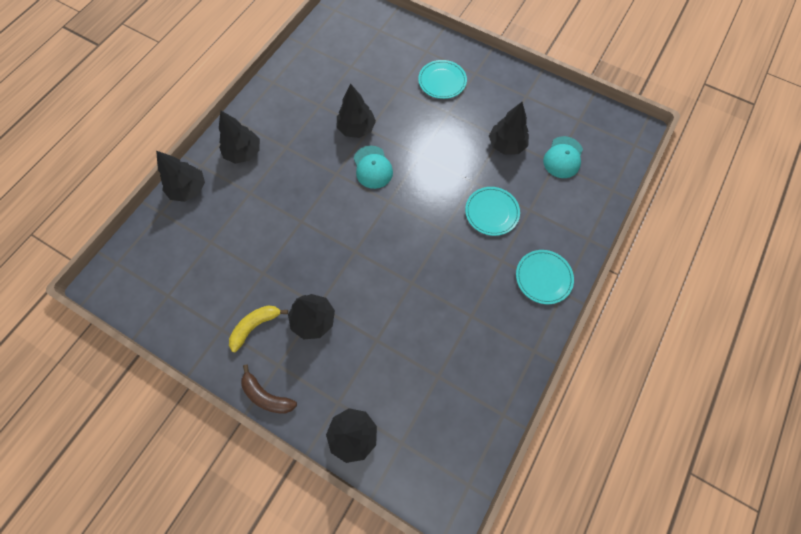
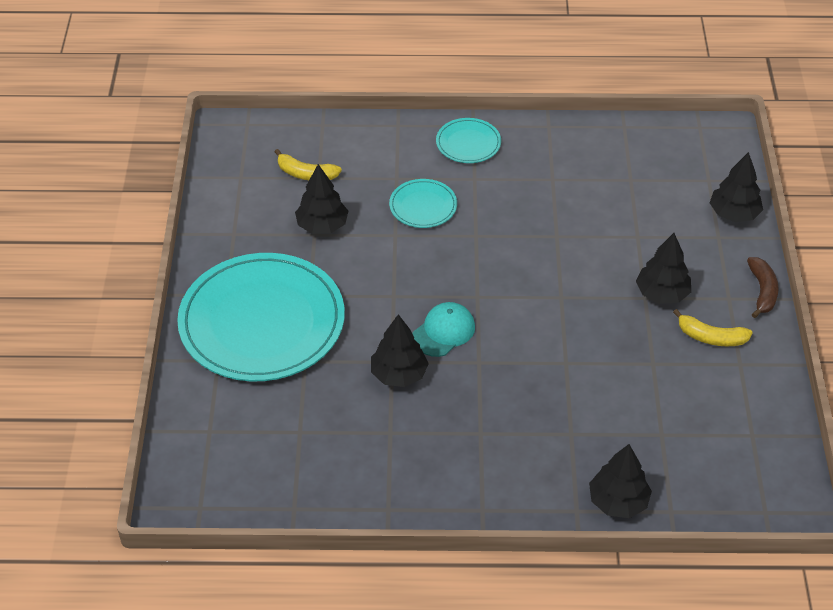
camera: 120 degrees left, 20 degrees down
(243, 153) = (523, 474): black tree -> none
(442, 81) = (262, 322): turquoise plate -> turquoise plate, size x2.28
(563, 157) = (306, 174): turquoise cap -> yellow banana

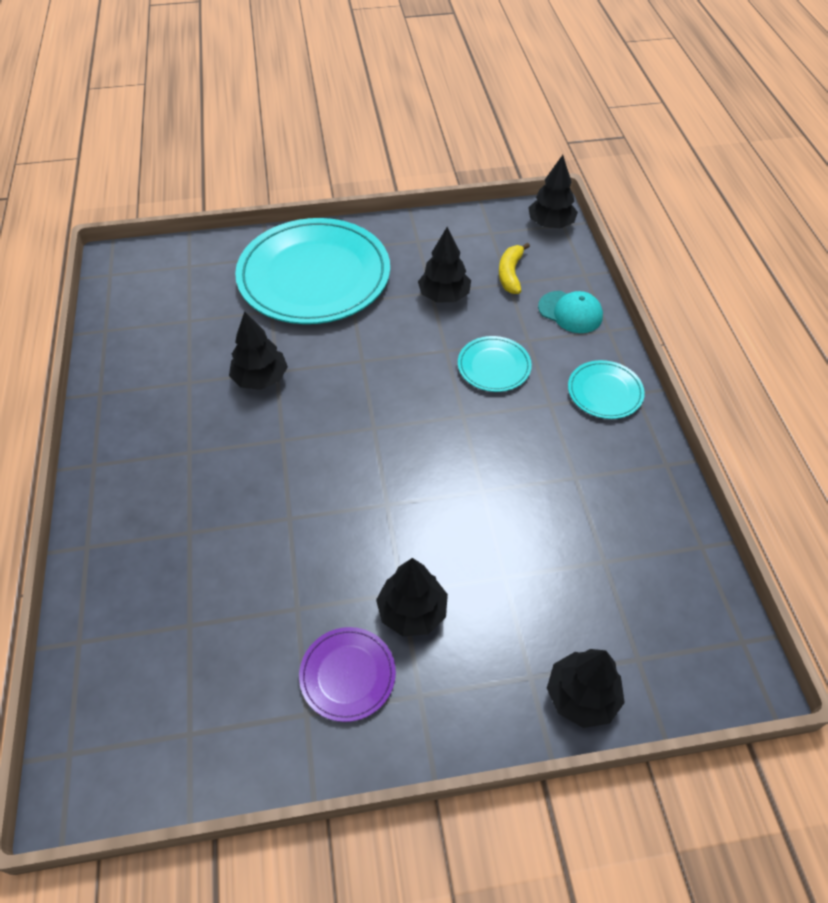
camera: 80 degrees right, 5 degrees up
(443, 331) = (320, 406): turquoise cap -> turquoise cap (570, 312)
(618, 501) = (95, 586): black tree -> black tree (550, 224)
(711, 337) = (347, 675): yellow banana -> purple plate
(762, 291) = (441, 740): brown banana -> none

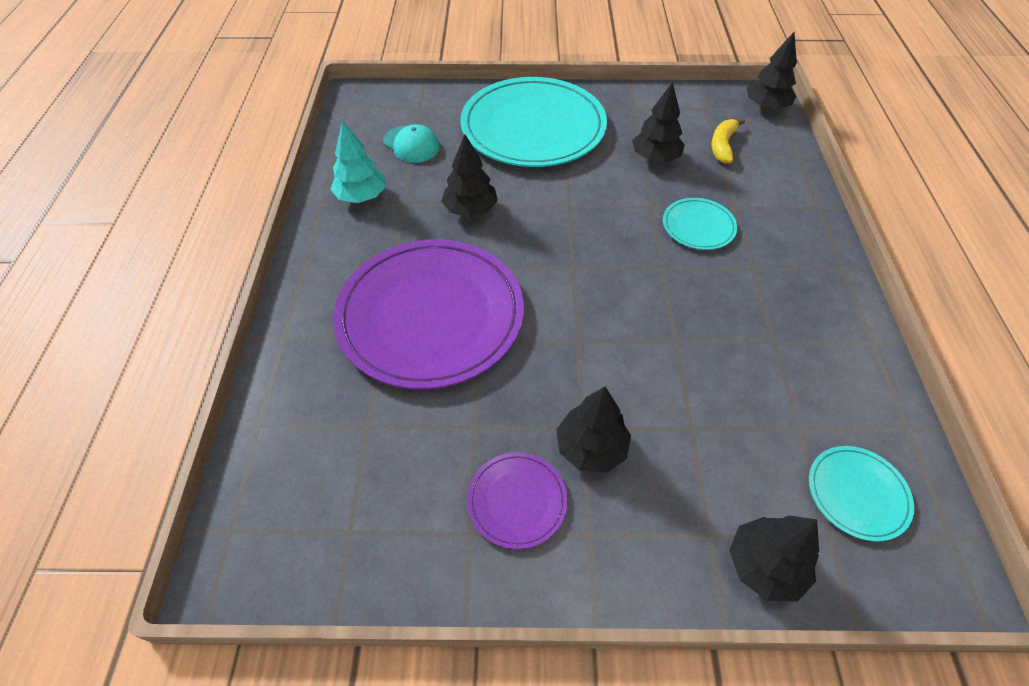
camera: 10 degrees right, 0 degrees up
(142, 379) = (361, 196): none -> turquoise tree
(236, 500) = (430, 316): none -> purple plate
(570, 312) = (780, 186): turquoise cap -> turquoise cap (411, 144)
(605, 392) = (810, 264): turquoise plate -> turquoise plate (857, 494)

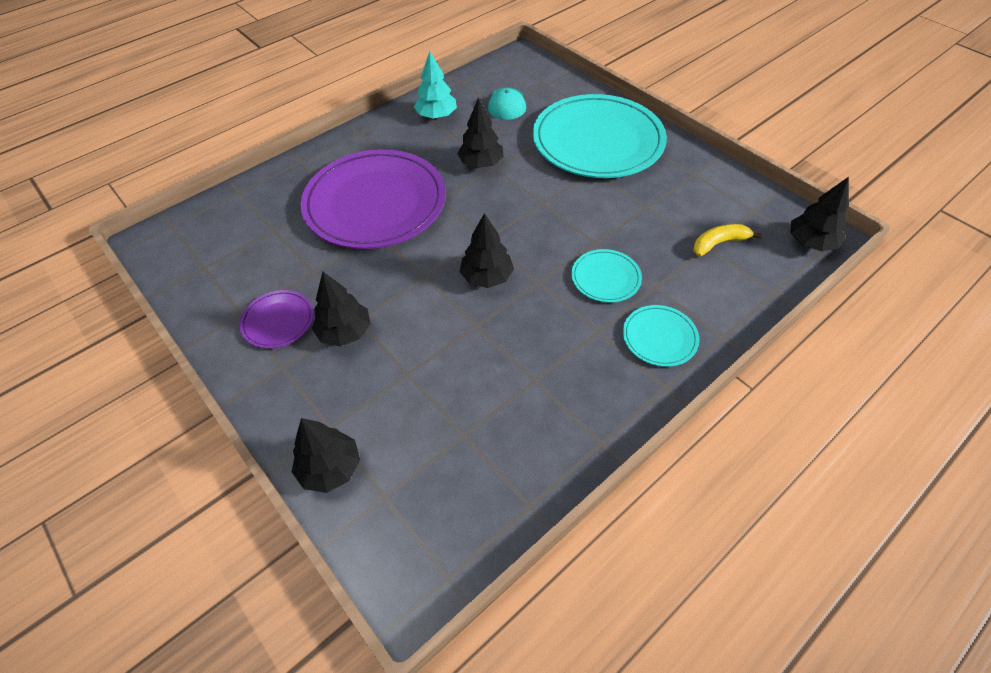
camera: 50 degrees right, 0 degrees up
(655, 158) = (651, 215): black tree -> black tree (487, 277)
(857, 494) = (436, 497): turquoise plate -> turquoise plate (659, 337)

